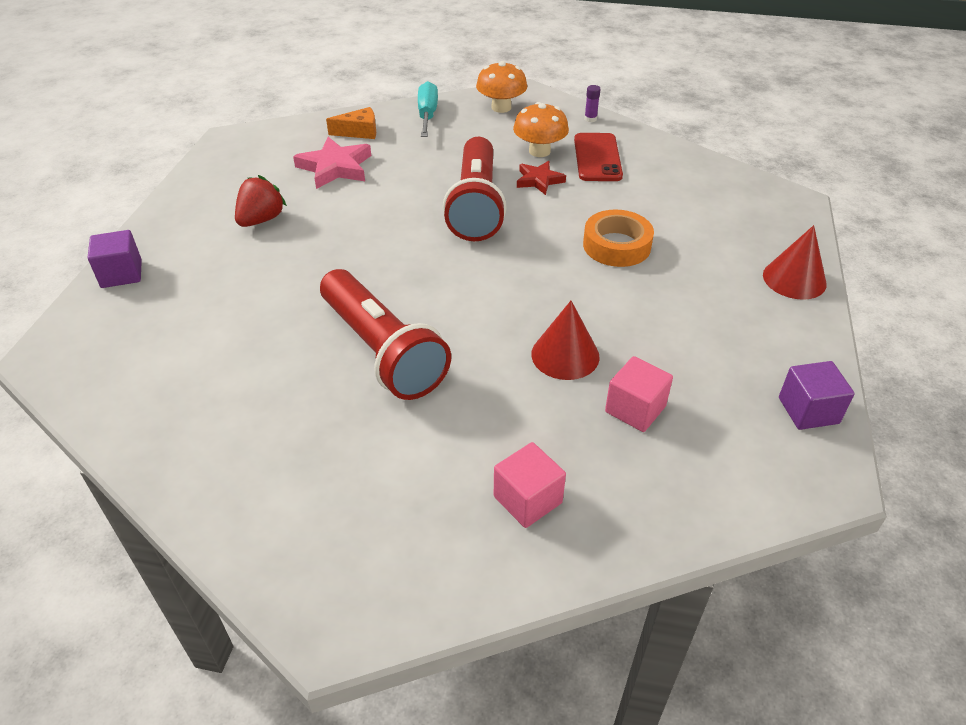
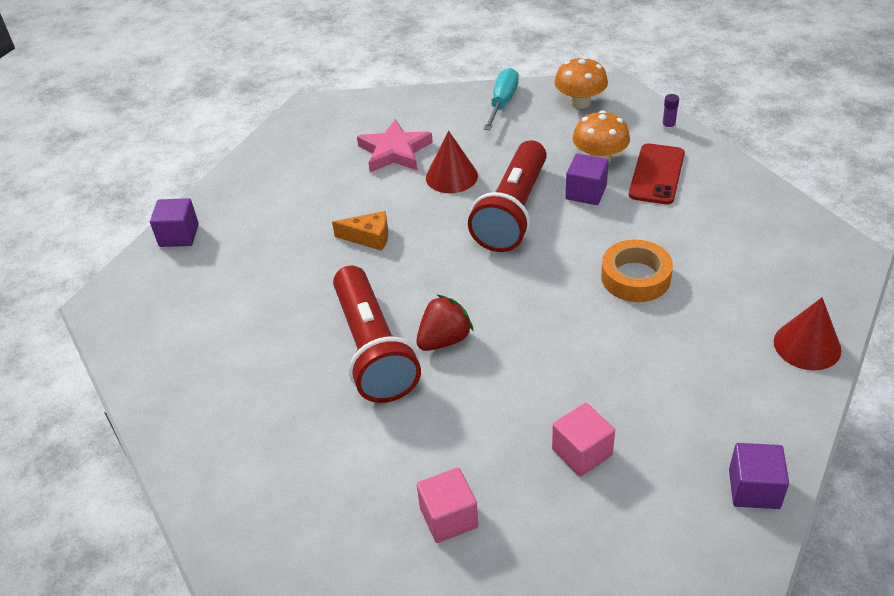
camera: 20 degrees right, 0 degrees up
(261, 220) = (311, 198): red strawberry -> red strawberry (444, 340)
(359, 132) = (430, 114): orange cheese -> orange cheese (369, 237)
(539, 180) = (586, 192): red star -> purple cube
(565, 355) = (537, 385): red cone -> red cone (451, 176)

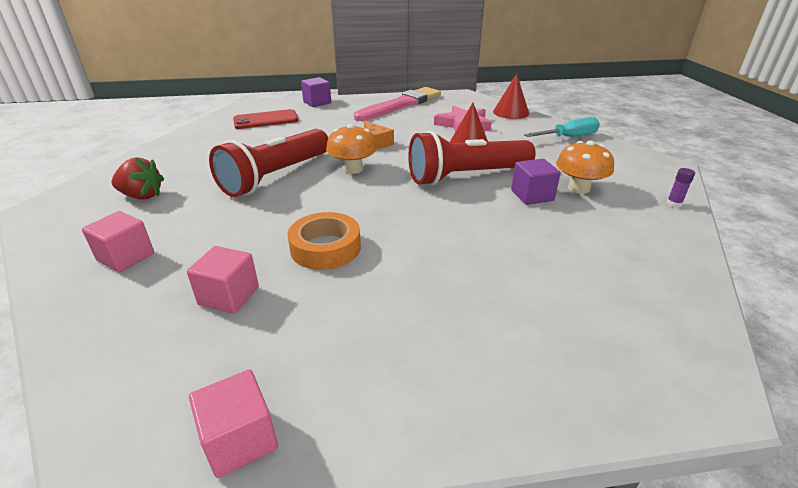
camera: 50 degrees right, 10 degrees down
(280, 168) = (401, 105): none -> pink brush
(444, 340) = (307, 195): red strawberry -> red strawberry (142, 196)
(580, 102) = (624, 160): orange mushroom -> orange mushroom (353, 169)
(635, 277) = (467, 251): orange tape -> orange tape (325, 248)
(657, 174) = (607, 218): red phone -> red phone (266, 120)
(754, 489) = (240, 439): purple cube -> pink cube
(807, 345) = (508, 405): red cone -> red cone (511, 112)

